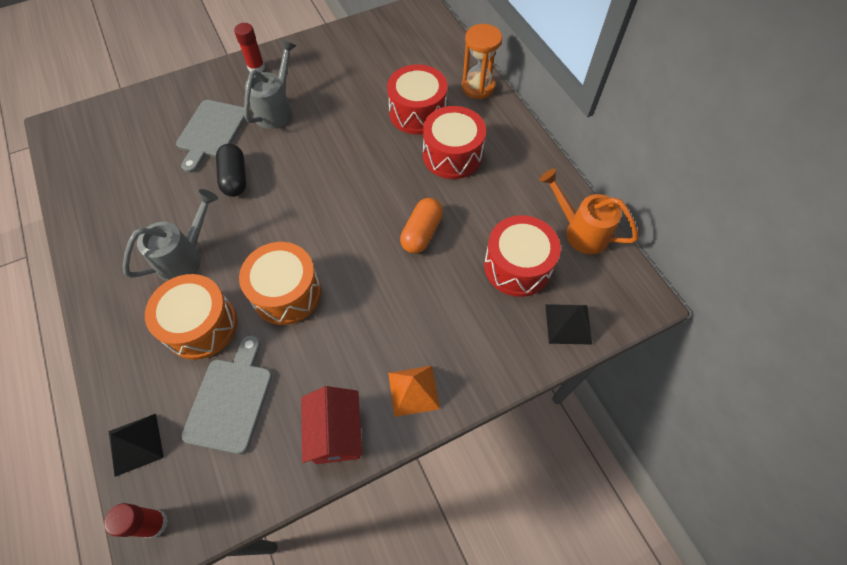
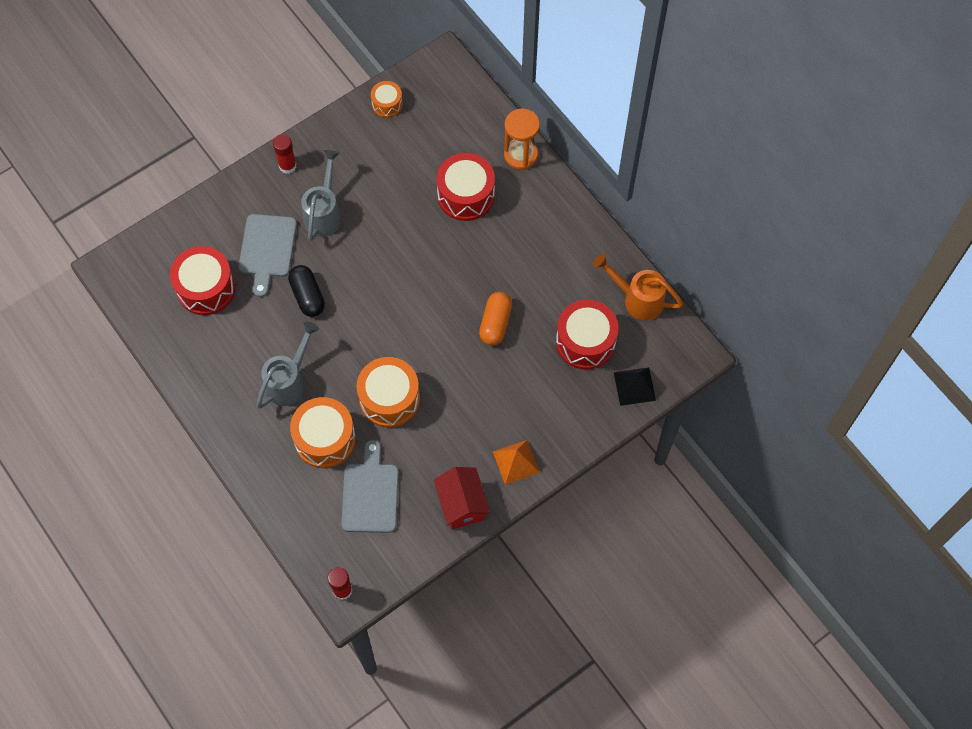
camera: 10 degrees left, 5 degrees up
(135, 444) = (306, 539): black pyramid -> none
(362, 33) = (387, 104): none -> orange drum
(452, 155) = (509, 238): red drum -> red drum (206, 288)

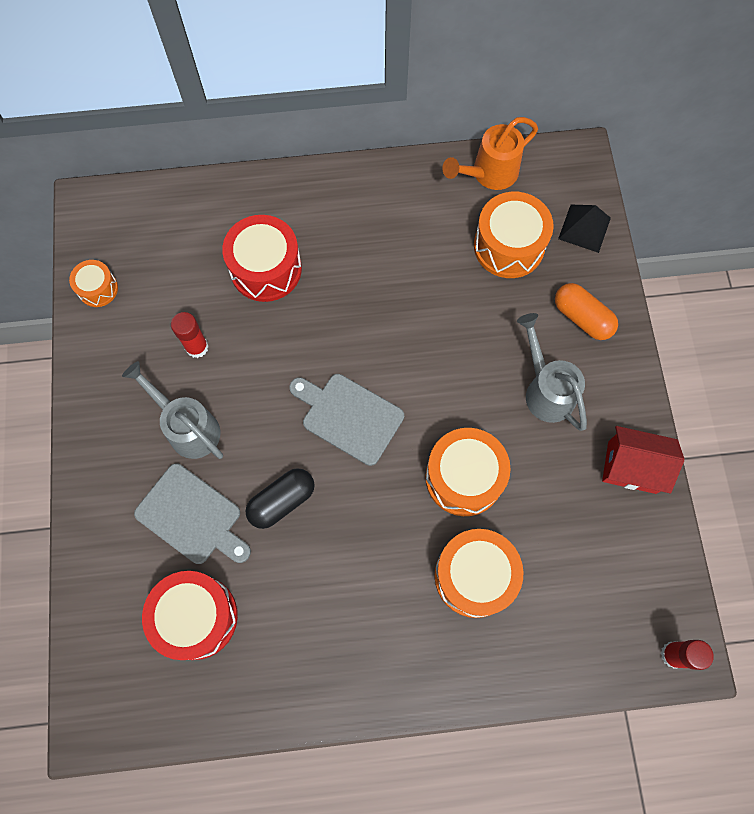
camera: 60 degrees left, 5 degrees up
(287, 166) = (99, 436): red glue stick -> red glue stick (197, 347)
(289, 381) = (378, 580): grey watering can -> grey watering can (545, 390)
(308, 296) = (282, 501): black capsule -> black capsule turned 45 degrees counterclockwise
(370, 494) = (569, 560): grey cutting board -> grey cutting board (349, 417)
(495, 323) = (436, 320): orange capsule -> orange capsule (582, 318)
(516, 462) = (609, 385): orange pyramid -> none
(520, 155) = (254, 191): orange hourglass -> none
(585, 342) = (509, 246): red drum -> orange drum

